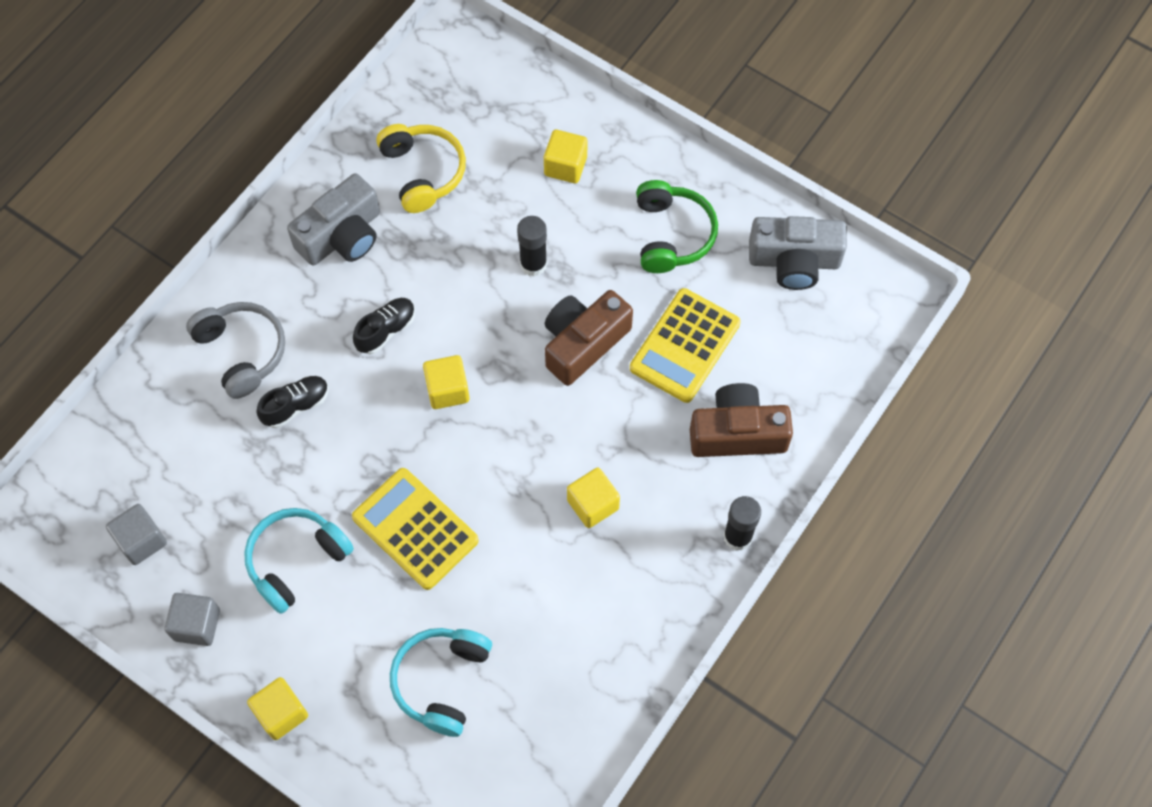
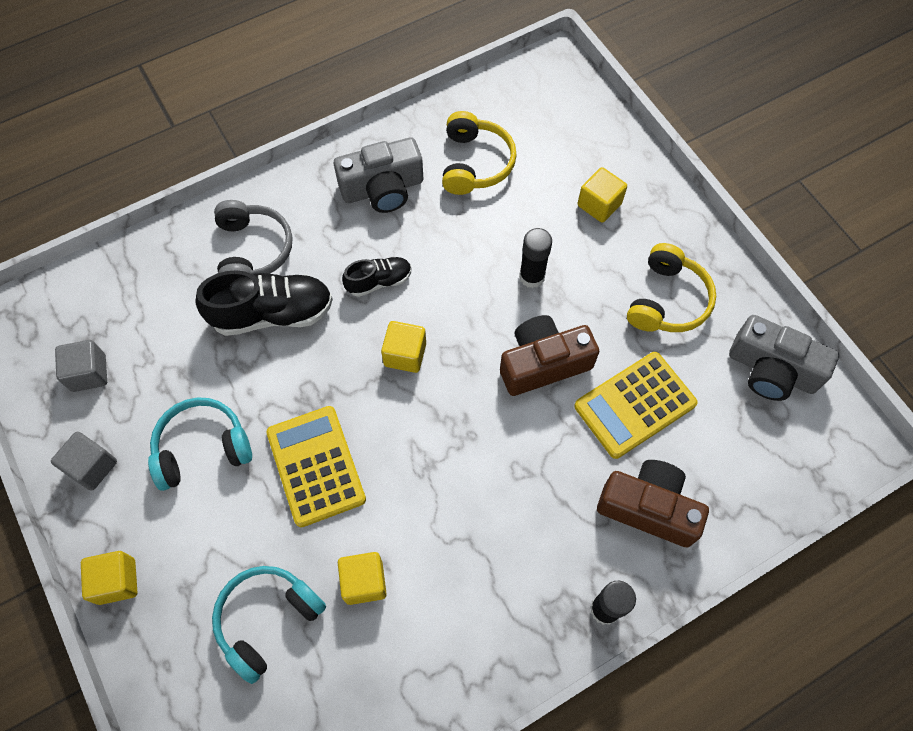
camera: 25 degrees right, 0 degrees up
(296, 406) = (272, 313): black shoe -> black shoe, size x1.78
(593, 504) = (483, 515): yellow cube -> yellow cube (364, 582)
(671, 235) = (667, 300): green headphones -> yellow headphones

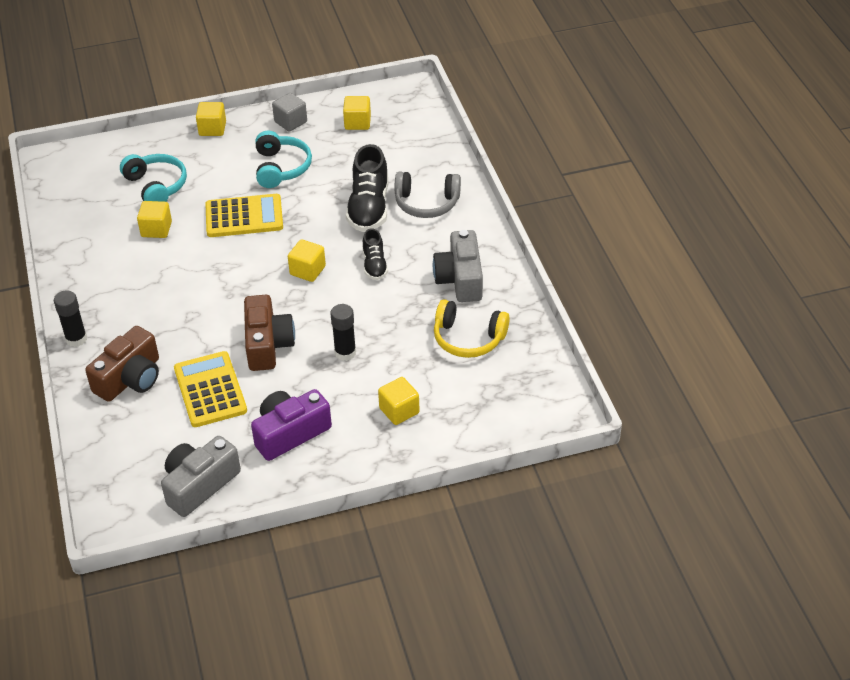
camera: 105 degrees right, 20 degrees down
(89, 373) = (357, 123): grey cube -> yellow cube
(667, 300) = (290, 433): yellow headphones -> purple camera

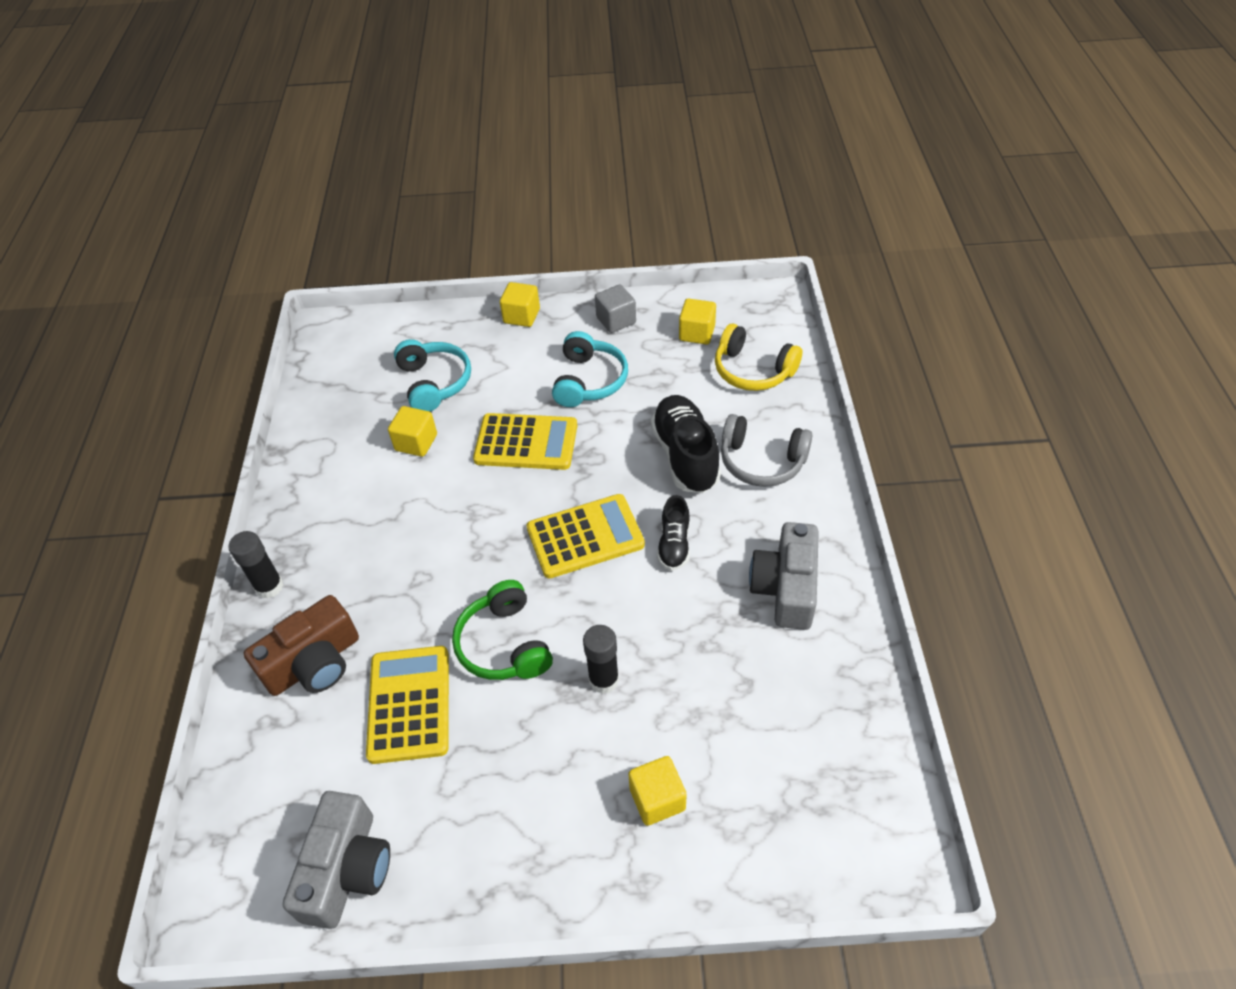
camera: 15 degrees right, 5 degrees up
(199, 485) = (347, 869): grey camera -> grey camera turned 135 degrees clockwise
(267, 344) = (504, 644): brown camera -> green headphones
(290, 433) = (495, 804): purple camera -> none
(307, 270) = (585, 536): yellow cube -> yellow calculator
(369, 208) = (685, 456): black shoe -> black shoe turned 150 degrees clockwise
(468, 338) = (780, 690): yellow headphones -> yellow headphones (753, 370)

